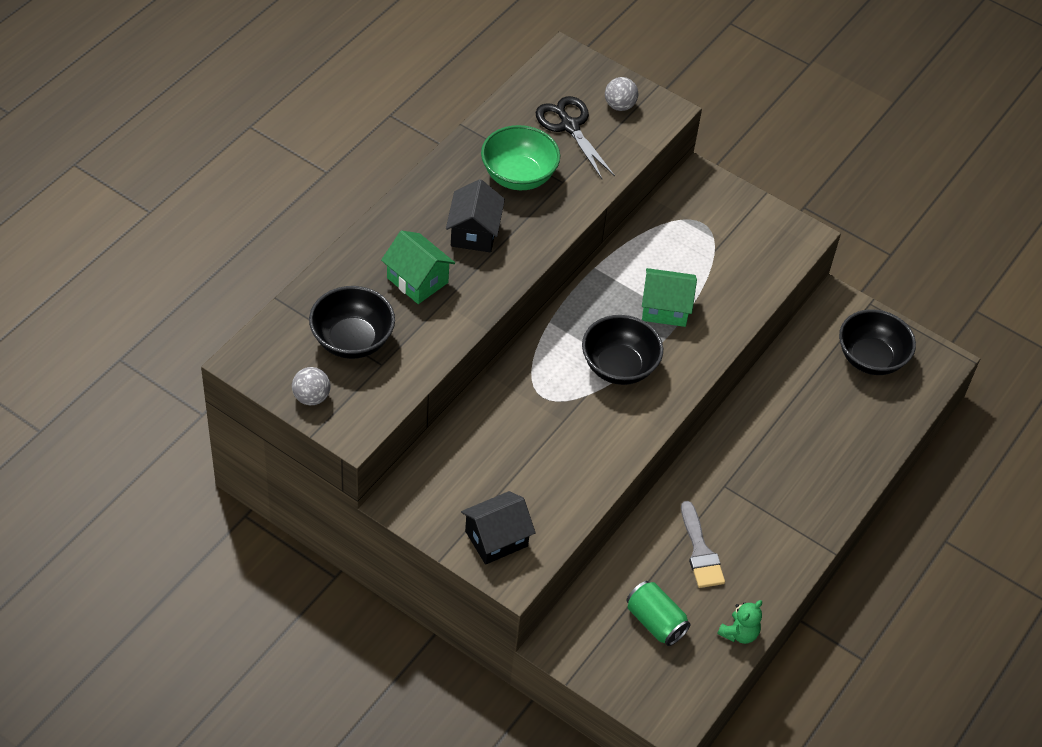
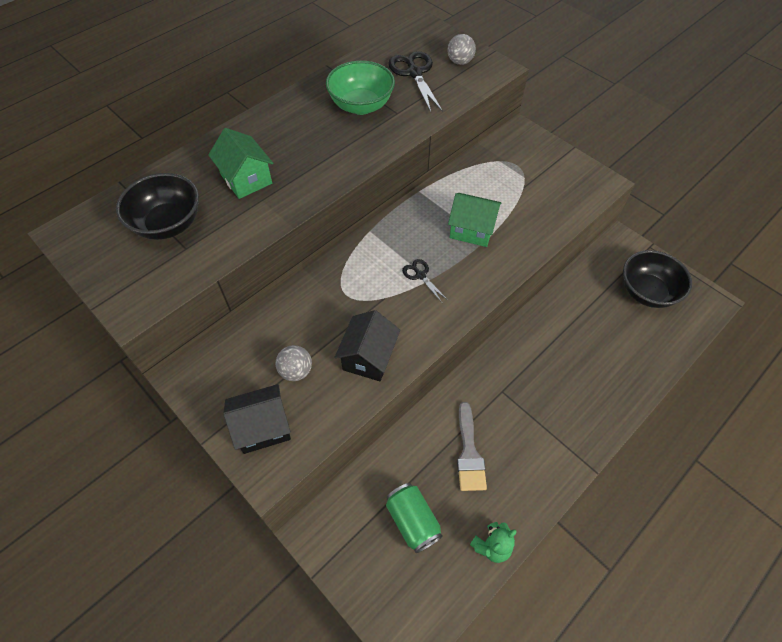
camera: 15 degrees right, 5 degrees up
(311, 397) = (109, 271): grey ball -> grey ball (296, 371)
(474, 232) = (309, 145): black house -> black house (368, 357)
(619, 367) = (420, 275): black bowl -> black scissors

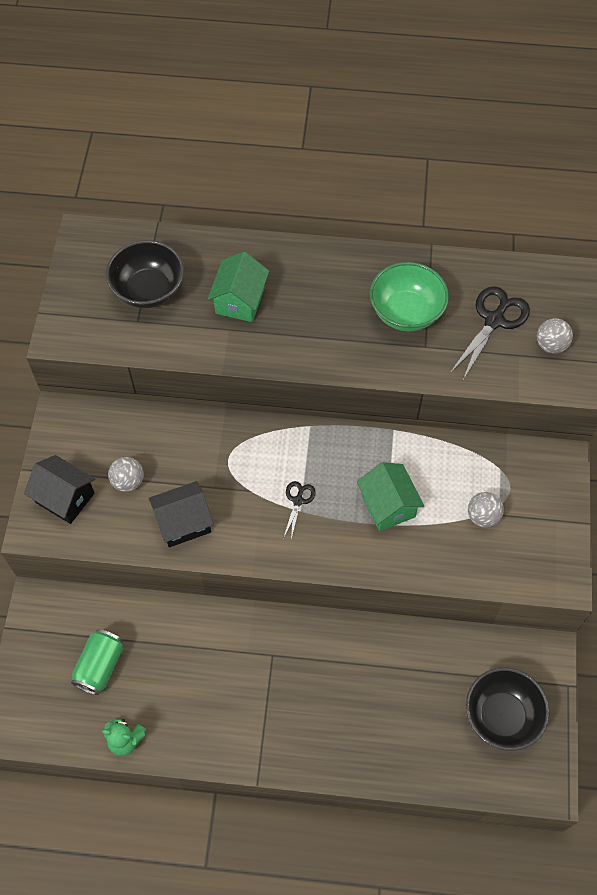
camera: 50 degrees right, 5 degrees up
(469, 453) = (191, 668): grey brush -> none
(525, 189) = (483, 516): none -> grey ball

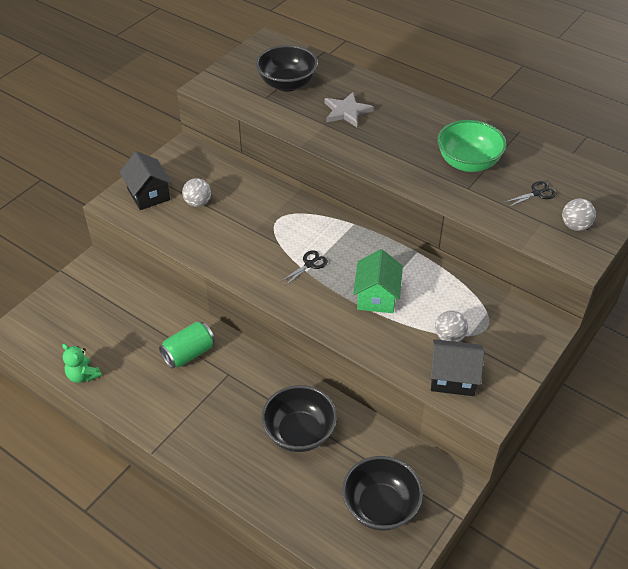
camera: 30 degrees right, 15 degrees down
(100, 666) = (103, 322): green can -> green can (188, 354)
(183, 522) = (216, 242): black house -> black house (453, 378)
(240, 300) = (346, 112): green house -> grey star
(382, 681) = (299, 433): none -> black bowl
(494, 320) = (537, 193): black scissors -> black scissors, size x0.54

